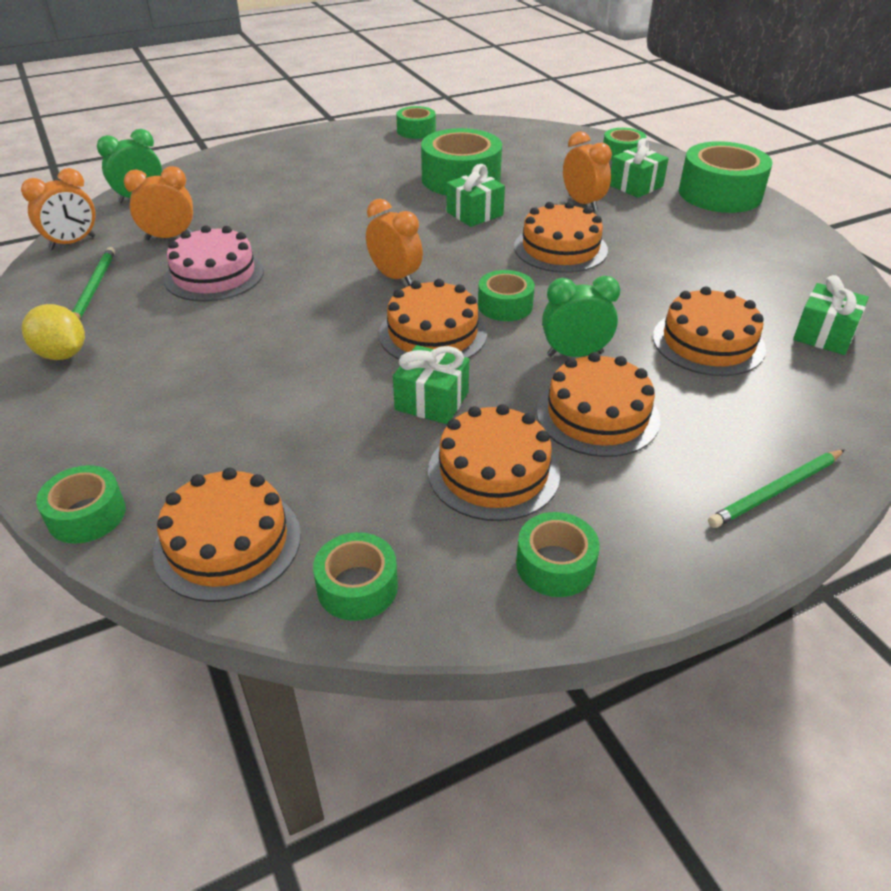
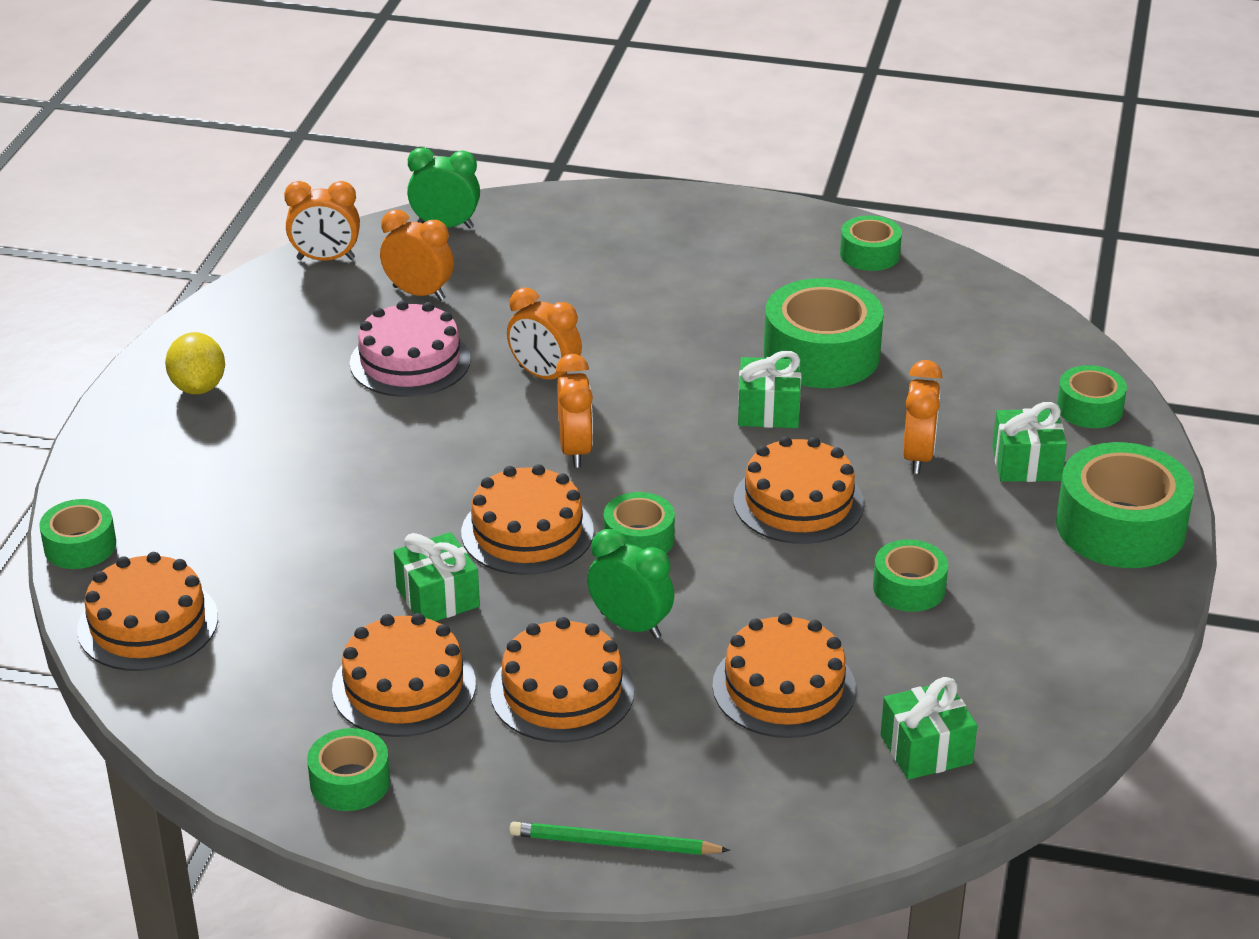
camera: 40 degrees right, 5 degrees down
(94, 288) = (291, 325): green pencil -> none
(318, 248) = (545, 376): none -> orange clock
(357, 587) = (195, 709): green tape -> green tape (909, 587)

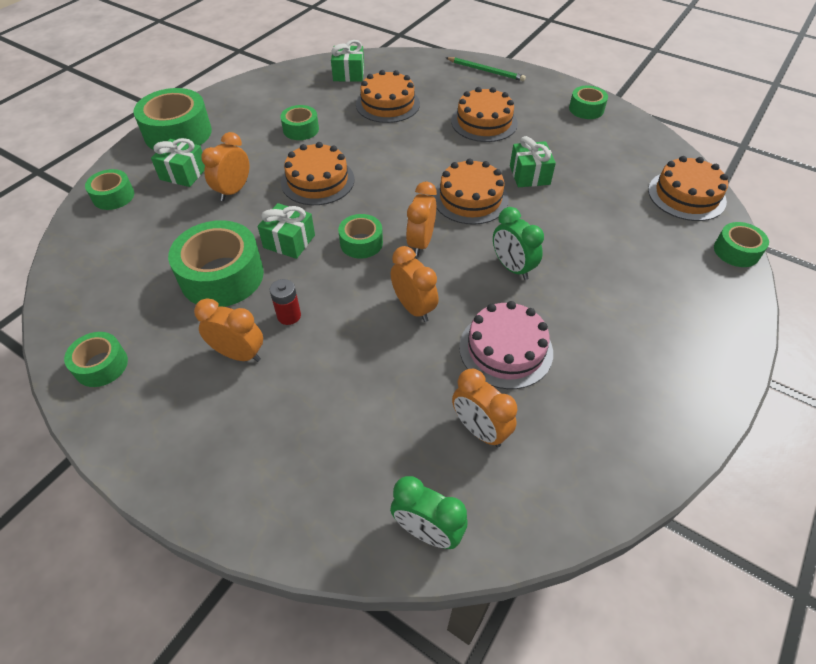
camera: 160 degrees left, 15 degrees up
(198, 387) = (672, 368): yellow lemon -> none
(326, 259) = (556, 512): orange clock -> orange clock (239, 354)
(404, 686) = (556, 139): orange cake -> none
(630, 625) = (439, 141): green clock -> green clock (512, 268)
(639, 539) = (413, 181): green tape -> green tape (361, 243)
(698, 336) = (289, 316): none -> red battery

